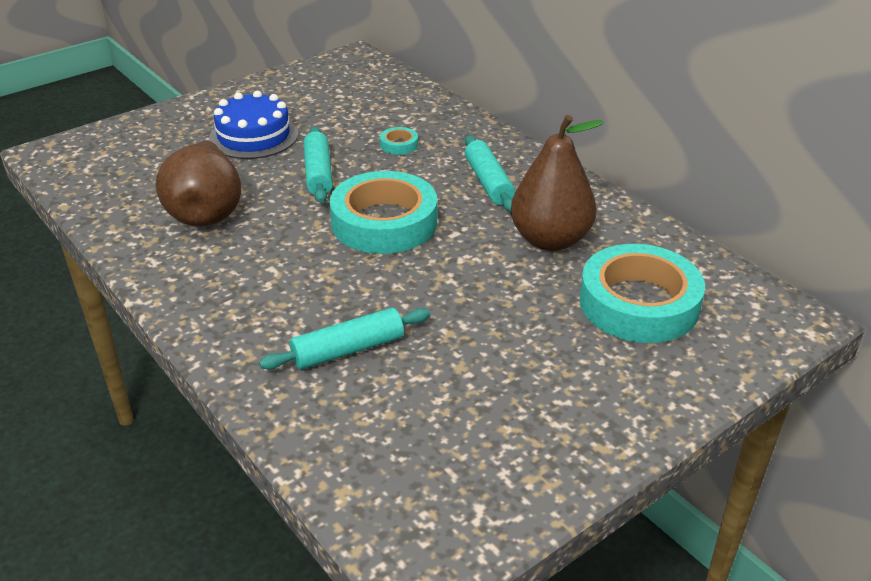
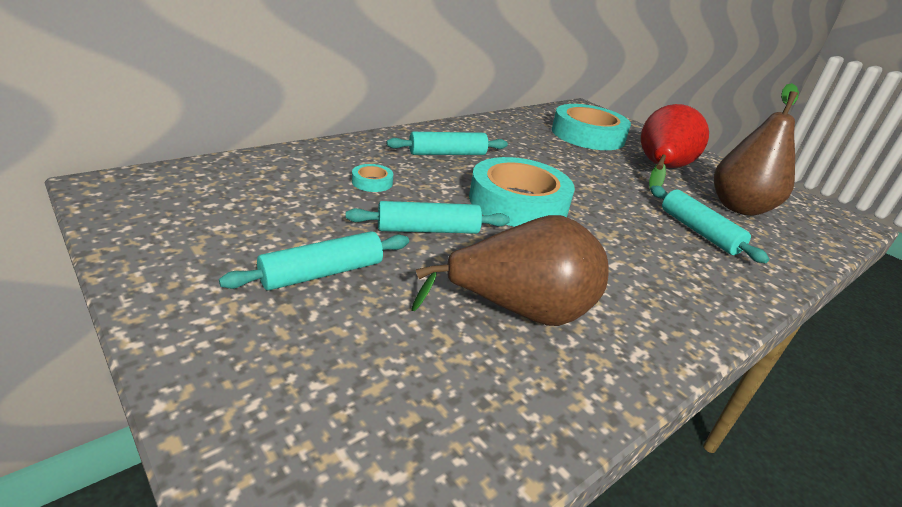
camera: 95 degrees left, 5 degrees down
(254, 136) = (322, 273): blue cake -> turquoise rolling pin
(538, 361) = (661, 169): none -> red pear
(550, 240) = (527, 146): brown pear -> brown pear (739, 208)

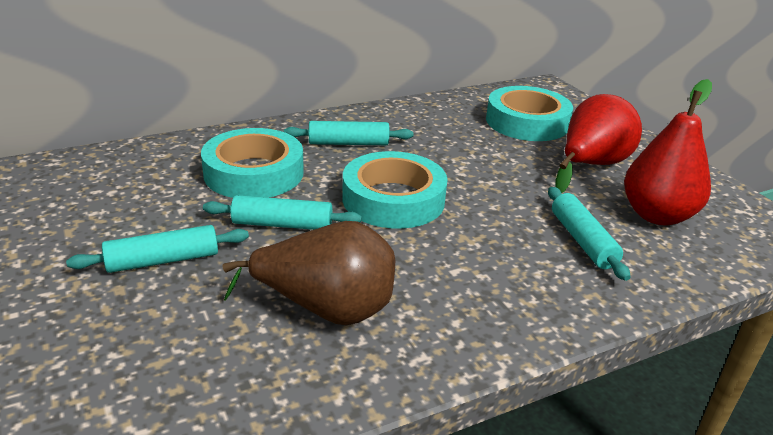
camera: 15 degrees right, 0 degrees up
(372, 182) = (254, 173): turquoise tape -> turquoise tape, size x2.47
(739, 208) = (657, 215): brown pear -> red pear

